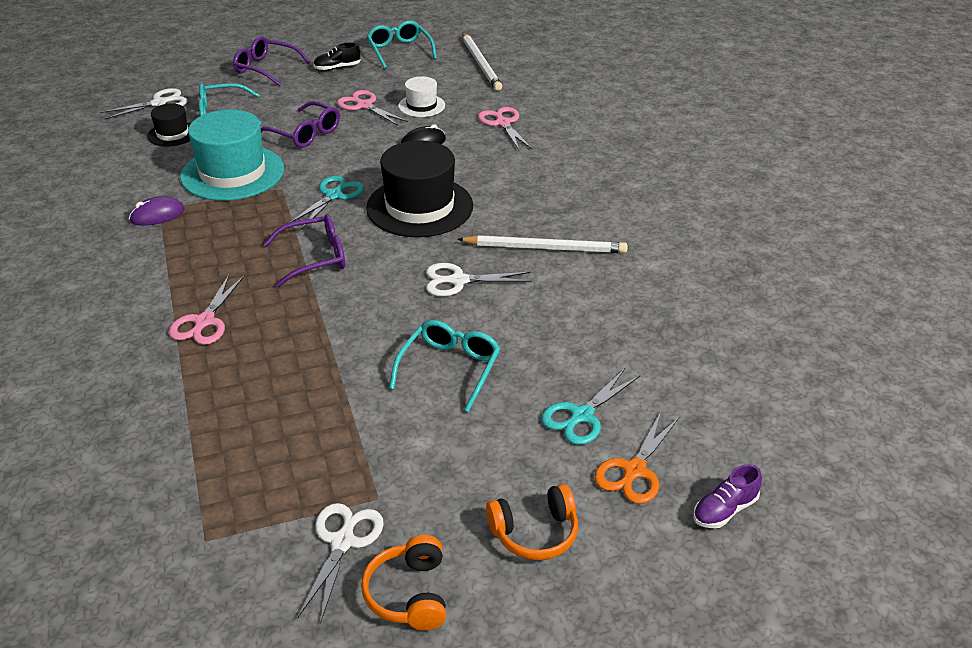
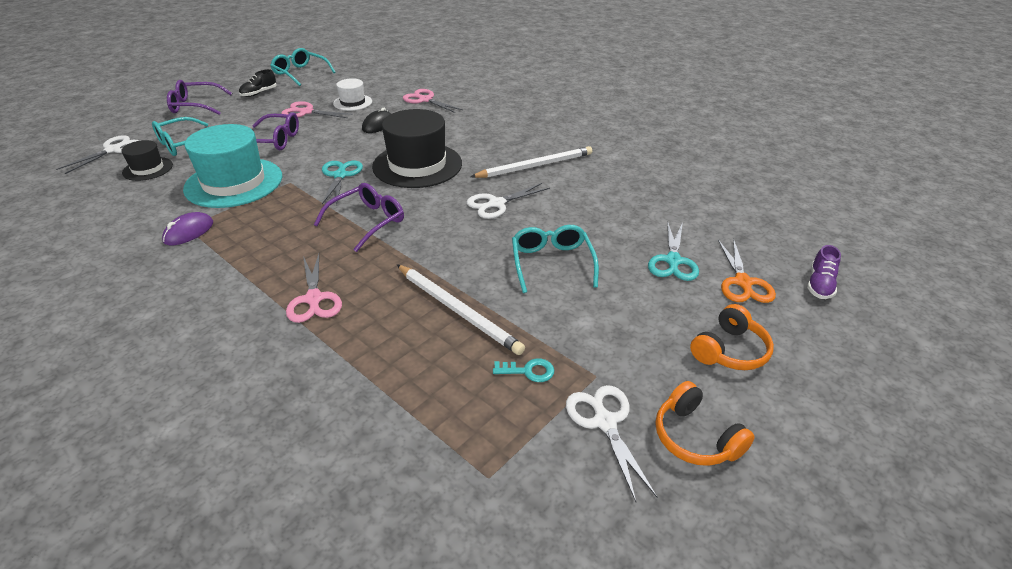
camera: 30 degrees left, 0 degrees up
(322, 466) = (528, 371): none -> turquoise key
(481, 64) = (371, 69): white pencil -> white pencil (458, 310)

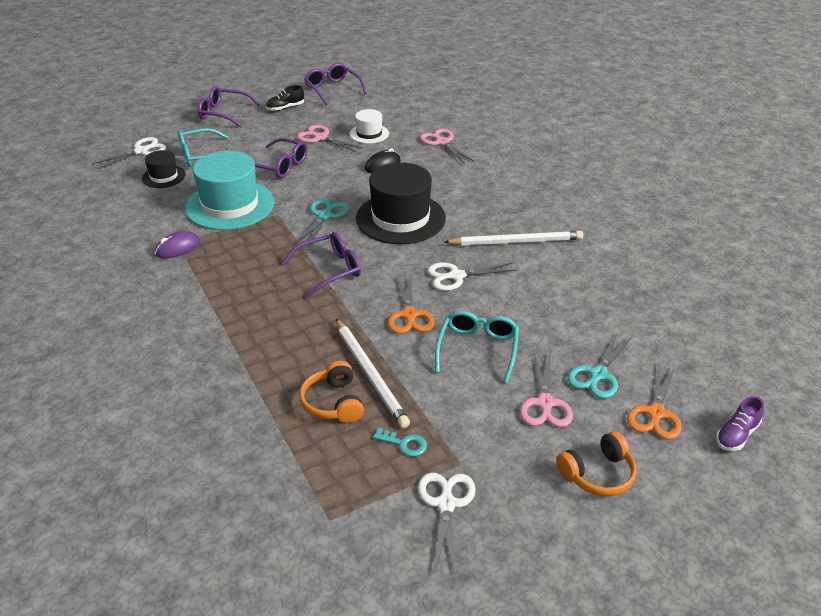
camera: 20 degrees right, 0 degrees up
(300, 73) = (332, 89): turquoise glasses -> purple glasses
(314, 299) = (256, 334): pink scissors -> pink scissors (545, 403)
(469, 246) = (409, 315): none -> orange scissors
(695, 437) = (517, 539): orange headphones -> orange headphones (333, 402)

